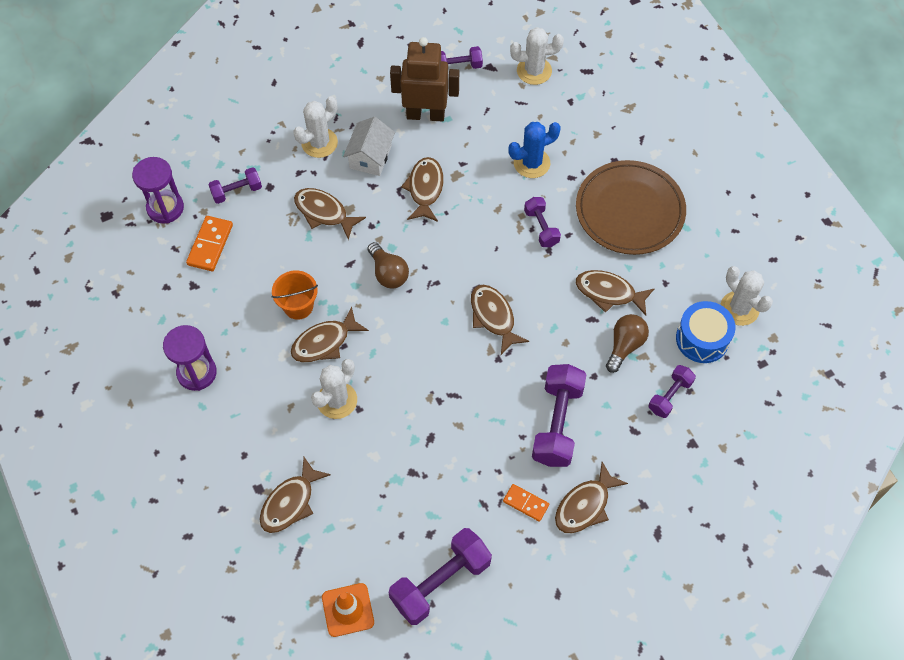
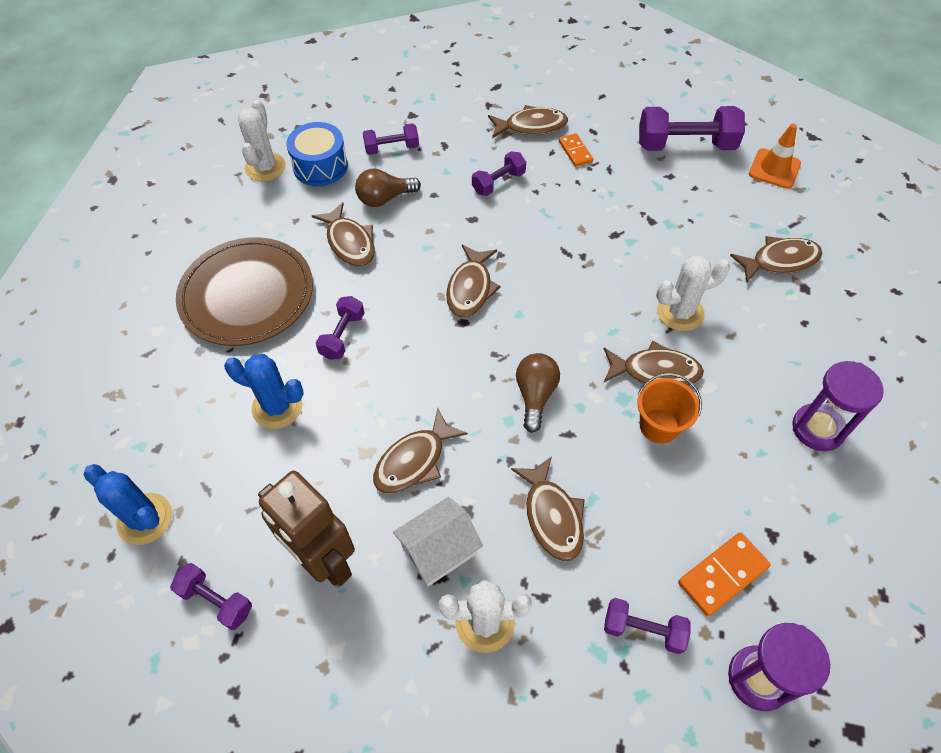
camera: 140 degrees left, 5 degrees down
(534, 71) = (145, 519): white cactus -> blue cactus
(557, 423) = (498, 182): purple dumbbell -> purple dumbbell, size x0.56

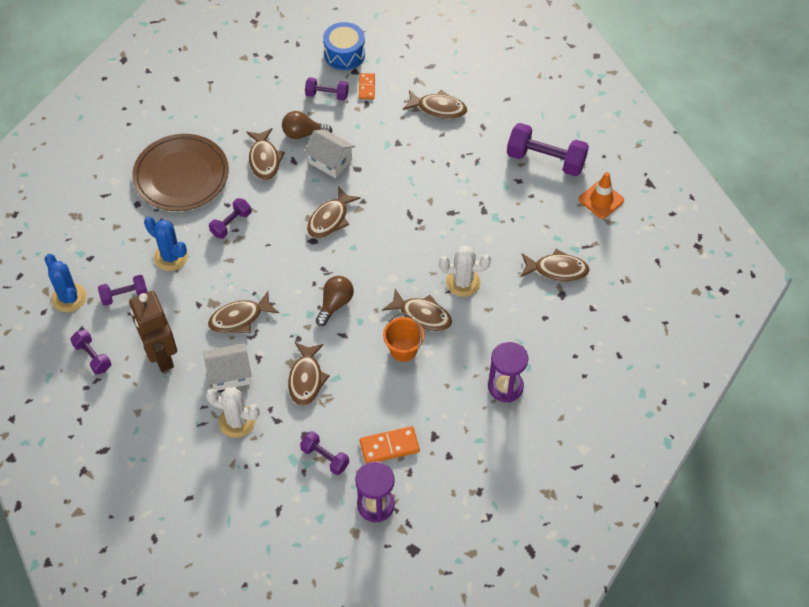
camera: 20 degrees right, 0 degrees up
(265, 167) = (231, 82): white cactus -> none
(320, 166) = (270, 94): blue drum -> blue drum (344, 54)
(434, 220) = (330, 161): none -> white house
(498, 182) = (390, 146): purple dumbbell -> purple dumbbell (124, 295)
(575, 151) = (460, 139): orange domino -> orange domino (367, 87)

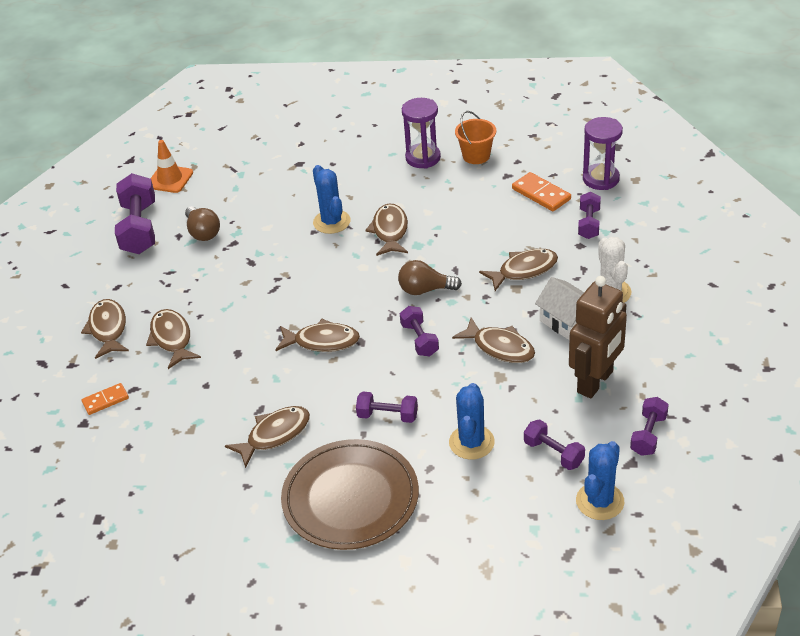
camera: 115 degrees left, 15 degrees down
(303, 133) = (212, 420): brown light bulb -> brown light bulb (203, 232)
(327, 95) = (137, 429): purple dumbbell -> purple dumbbell (419, 339)
(330, 161) = (241, 378): white house -> none
(344, 54) = (58, 446): blue drum -> none
(403, 350) = (437, 226): orange bucket -> orange bucket (476, 156)
(463, 282) = (331, 222): white cactus -> blue cactus
(557, 270) = (273, 175): brown fish -> brown fish (172, 339)

